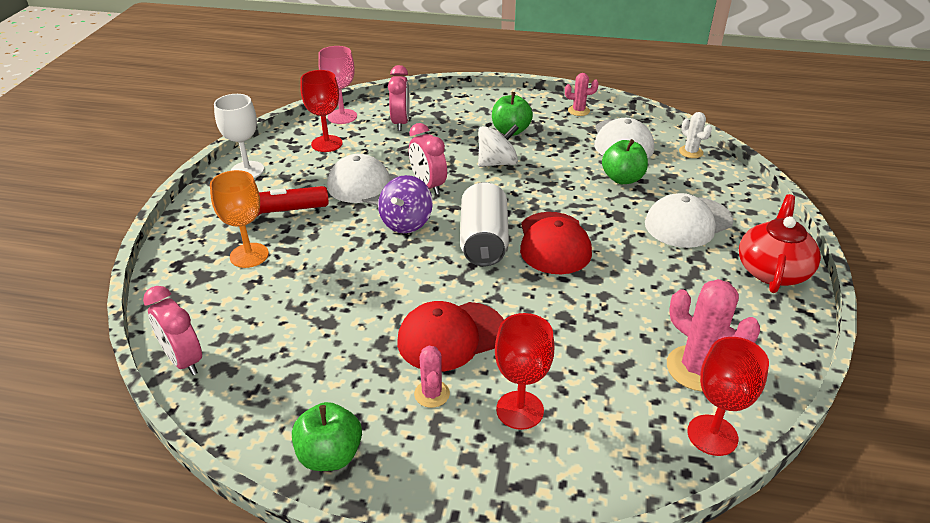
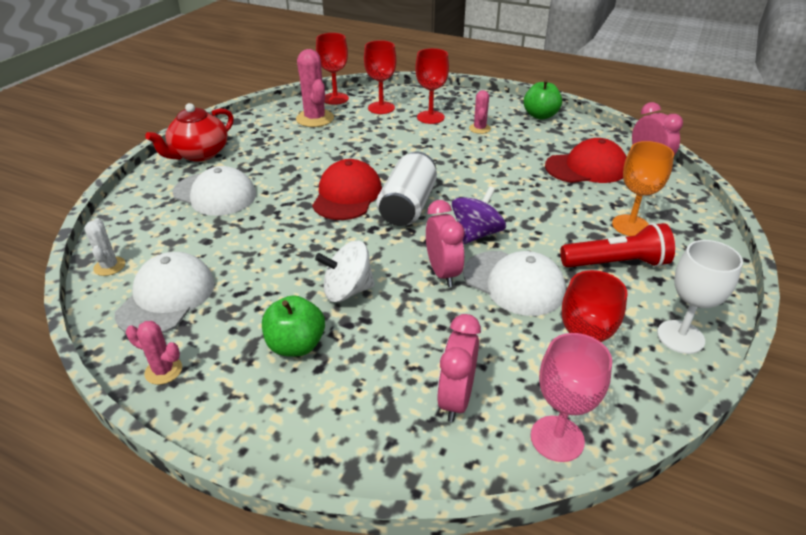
camera: 165 degrees left, 0 degrees up
(451, 336) = (459, 150): red cap -> red cap (586, 168)
(615, 422) = (381, 108): none -> red goblet
(622, 179) = (224, 245): green apple -> none
(688, 222) = (215, 194): white cap -> white cap turned 45 degrees clockwise

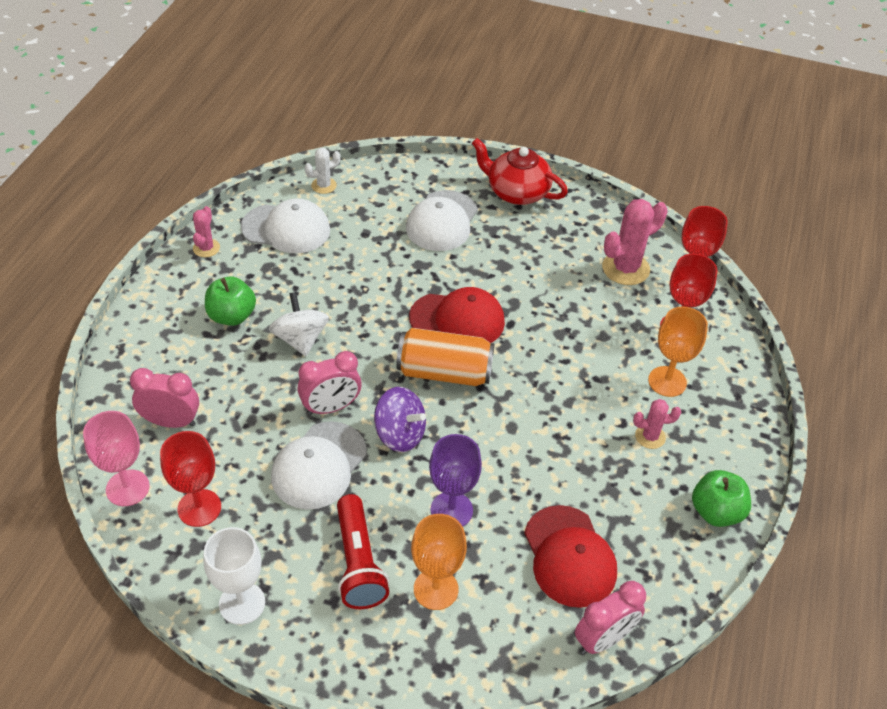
camera: 80 degrees right, 10 degrees up
(408, 206) = (444, 372): white can -> orange can
(430, 117) = (667, 381): red goblet -> orange goblet
(554, 213) = (451, 510): none -> purple goblet

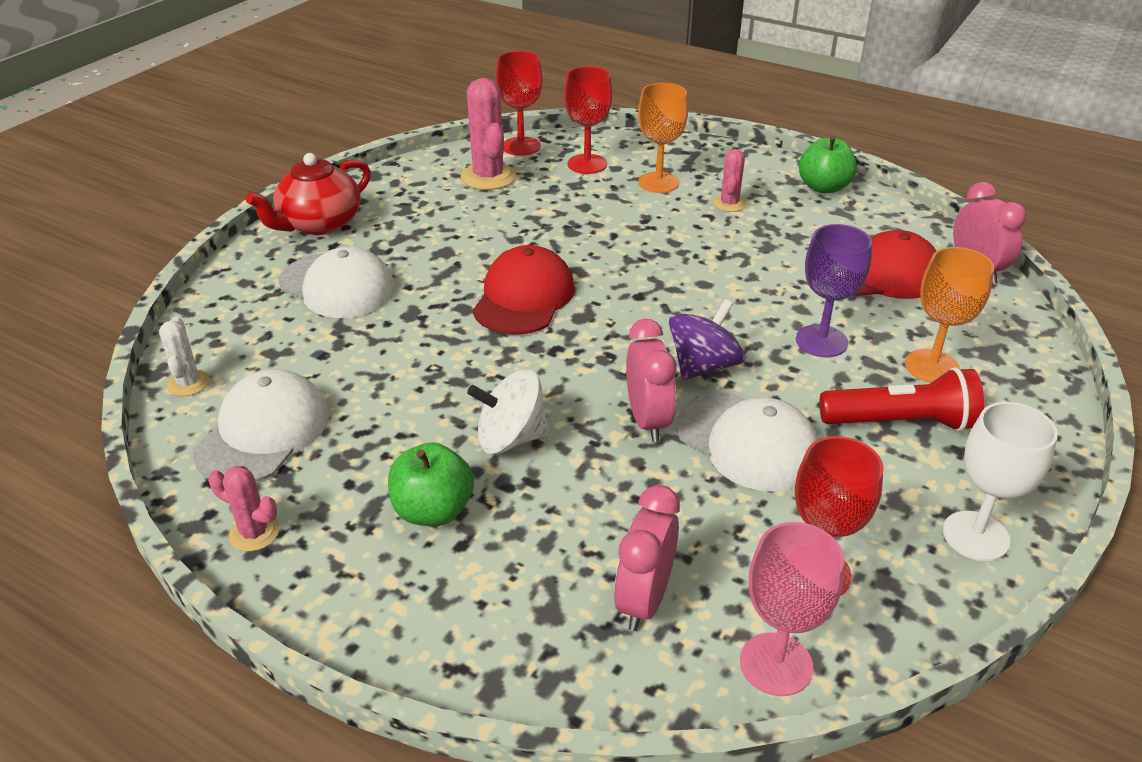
camera: 75 degrees left, 10 degrees down
(444, 372) = (609, 319): orange can -> none

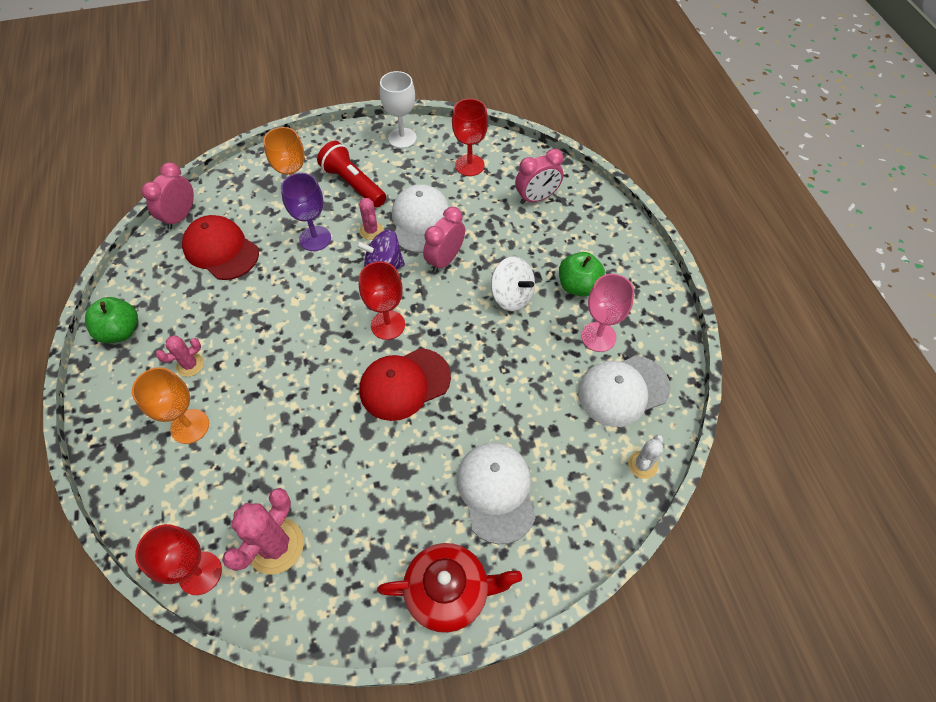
camera: 135 degrees left, 20 degrees up
(254, 533) = (661, 331): pink cactus -> pink cactus (371, 230)
(587, 164) = (195, 495): red goblet -> red goblet (388, 325)
(776, 664) = (520, 154): pink goblet -> pink goblet (598, 337)

